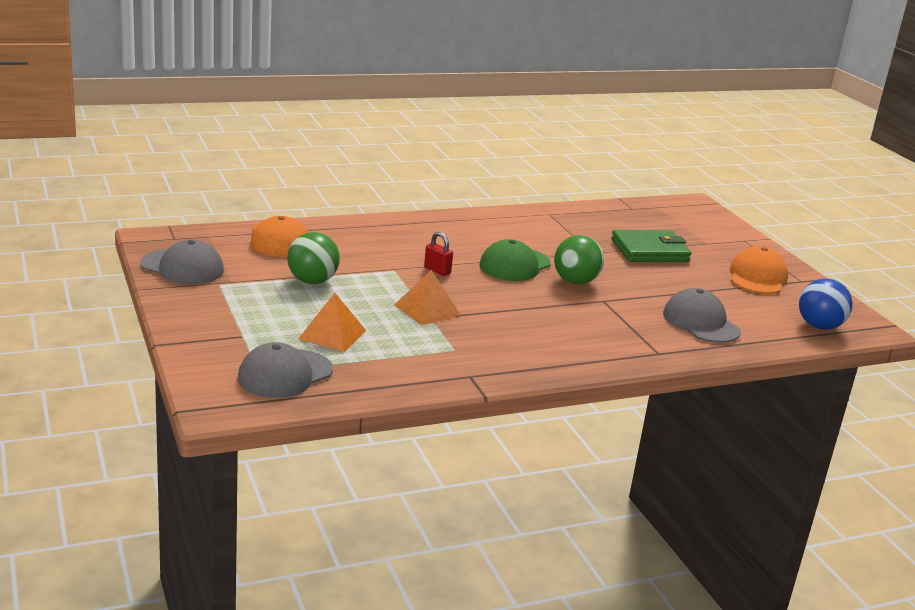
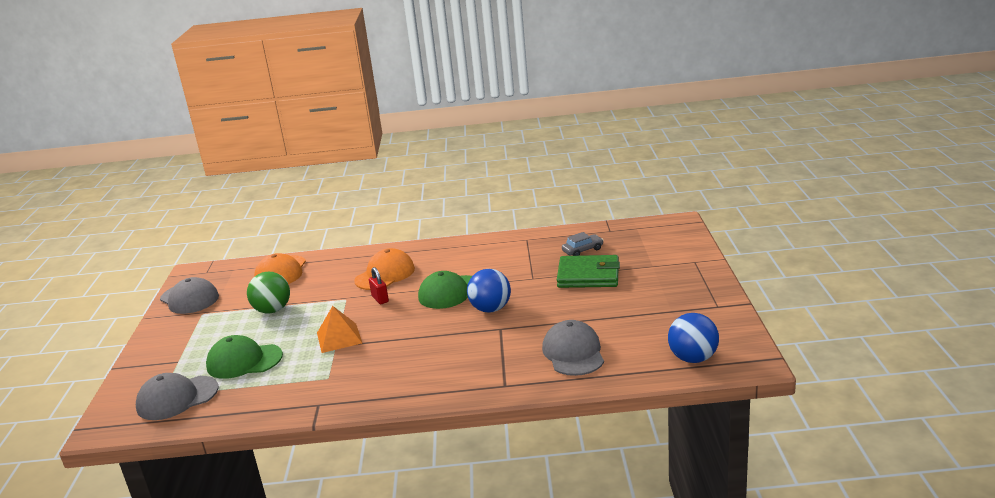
camera: 25 degrees right, 0 degrees up
(332, 334) = (244, 361): orange pyramid -> green cap
(575, 282) = (491, 309): green ball -> blue ball
(621, 226) = (582, 250): none -> grey car
(757, 277) = (673, 302): orange cap -> orange cap (385, 274)

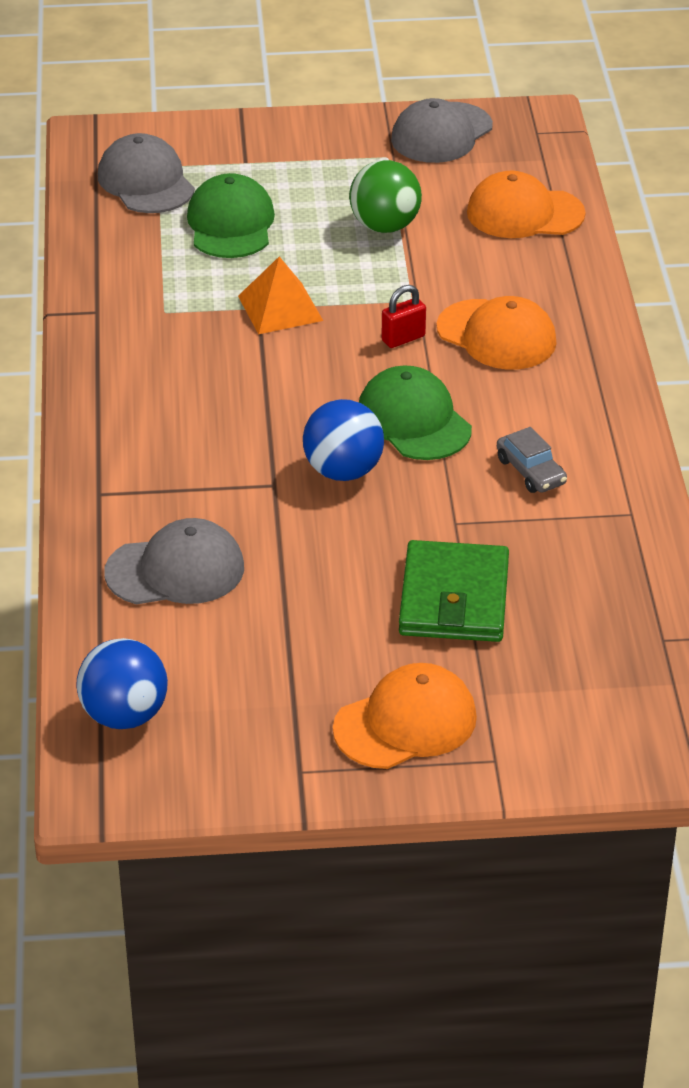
camera: 85 degrees right, 15 degrees up
(582, 250) = (568, 594): grey car -> grey car (530, 471)
(677, 282) = (405, 723): none -> orange cap

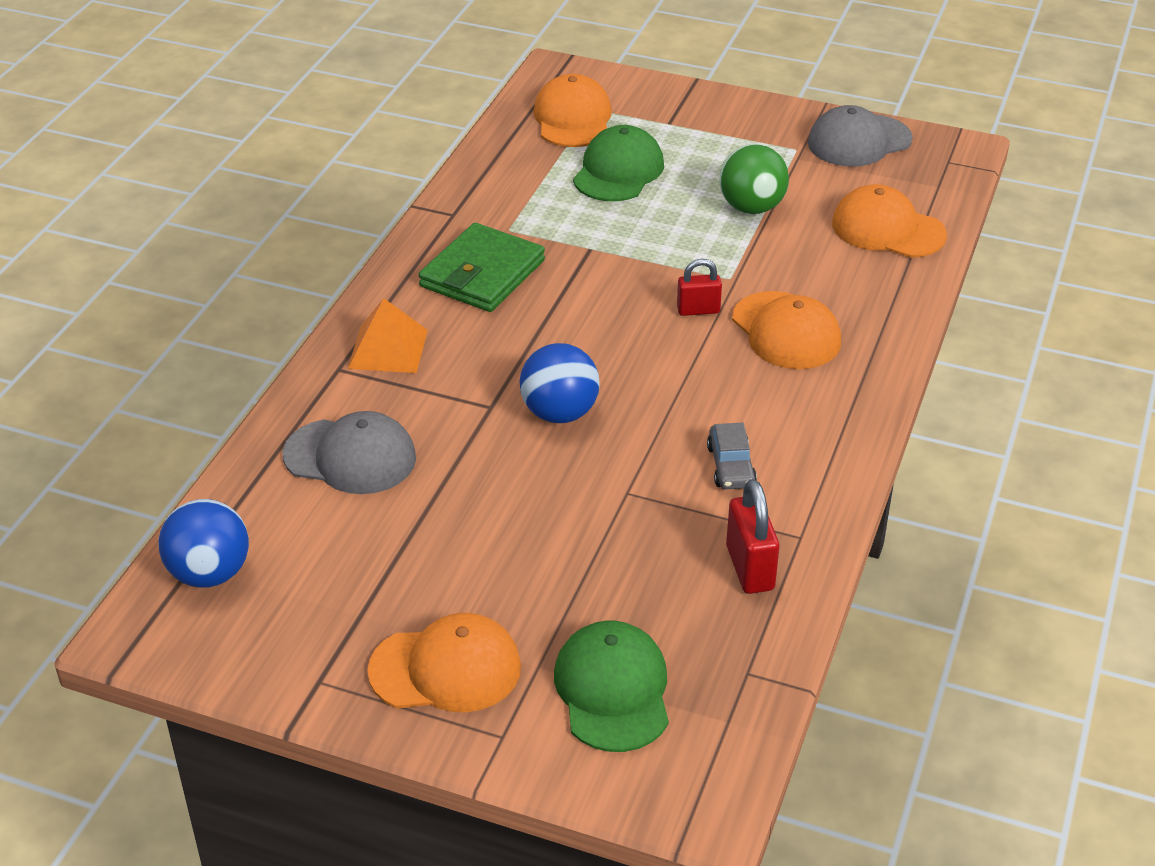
camera: 25 degrees right, 0 degrees up
(146, 182) = (573, 118): grey cap -> orange cap
(280, 308) = (609, 253): orange pyramid -> orange pyramid (388, 349)
(414, 420) = (655, 386): green cap -> green cap (612, 690)
(454, 598) = (575, 563): green wallet -> green wallet (482, 273)
(607, 553) = (749, 568): none -> red padlock

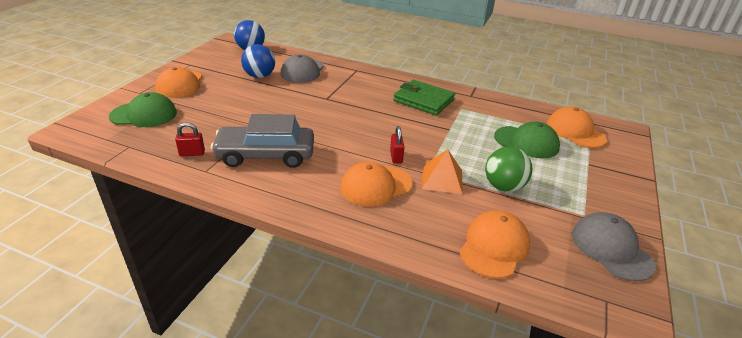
camera: 90 degrees right, 5 degrees down
(388, 349) = (368, 79): orange pyramid -> orange pyramid (442, 179)
(559, 413) = (318, 113): blue ball -> blue ball (259, 76)
(573, 118) = (575, 131): orange cap -> orange cap turned 120 degrees counterclockwise
(731, 466) = (266, 155): grey car -> grey car, size x2.17
(749, 568) = (192, 153): red padlock -> red padlock, size x0.66

